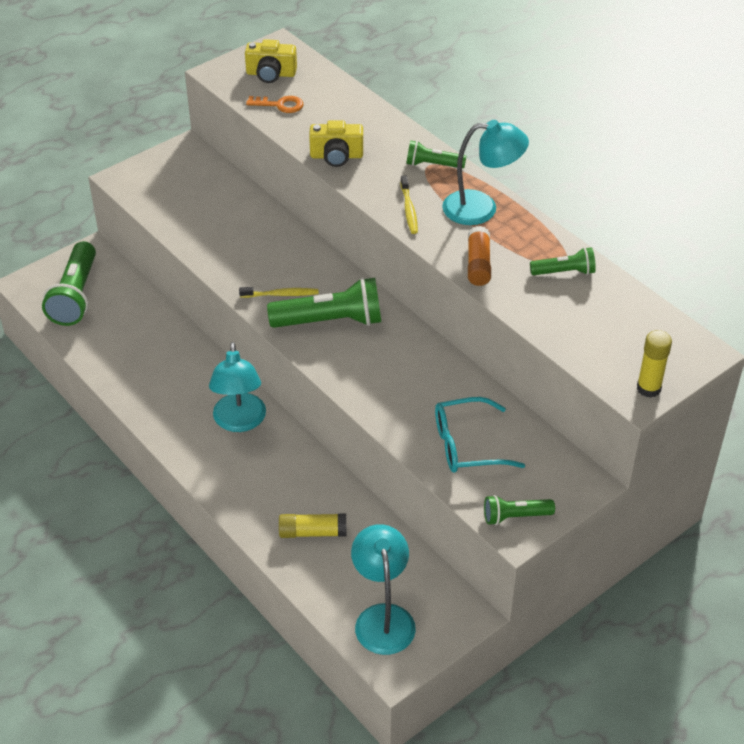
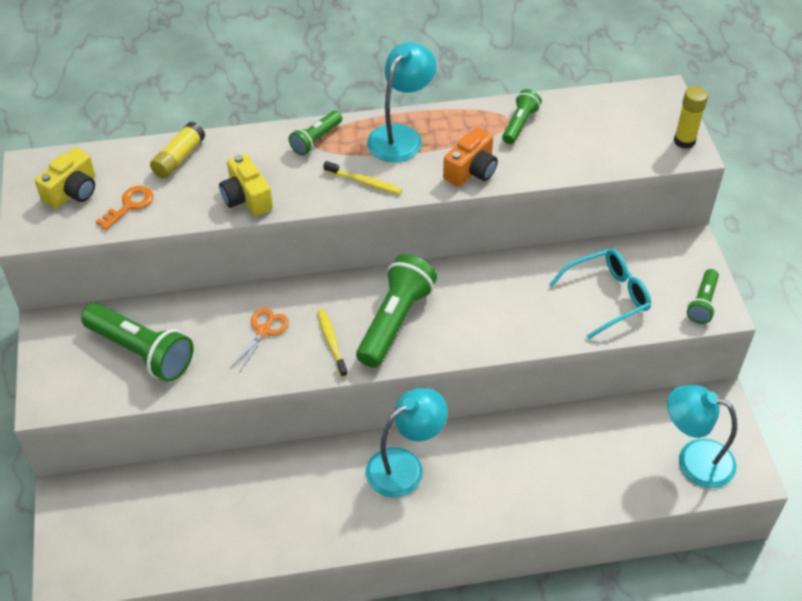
camera: 60 degrees left, 5 degrees up
(75, 296) = (122, 537): green flashlight -> green flashlight (142, 352)
(239, 422) = (405, 466): turquoise lamp -> turquoise lamp turned 60 degrees counterclockwise
(264, 253) = (263, 331): none -> orange scissors
(281, 294) = (331, 342): yellow toothbrush -> yellow toothbrush turned 45 degrees counterclockwise
(313, 532) = (573, 468): yellow glue stick -> yellow glue stick (179, 158)
(336, 156) = (246, 198): yellow camera -> yellow camera turned 120 degrees clockwise
(467, 445) = (607, 297): turquoise glasses -> turquoise glasses turned 135 degrees counterclockwise
(478, 264) = (471, 170): orange glue stick -> orange camera

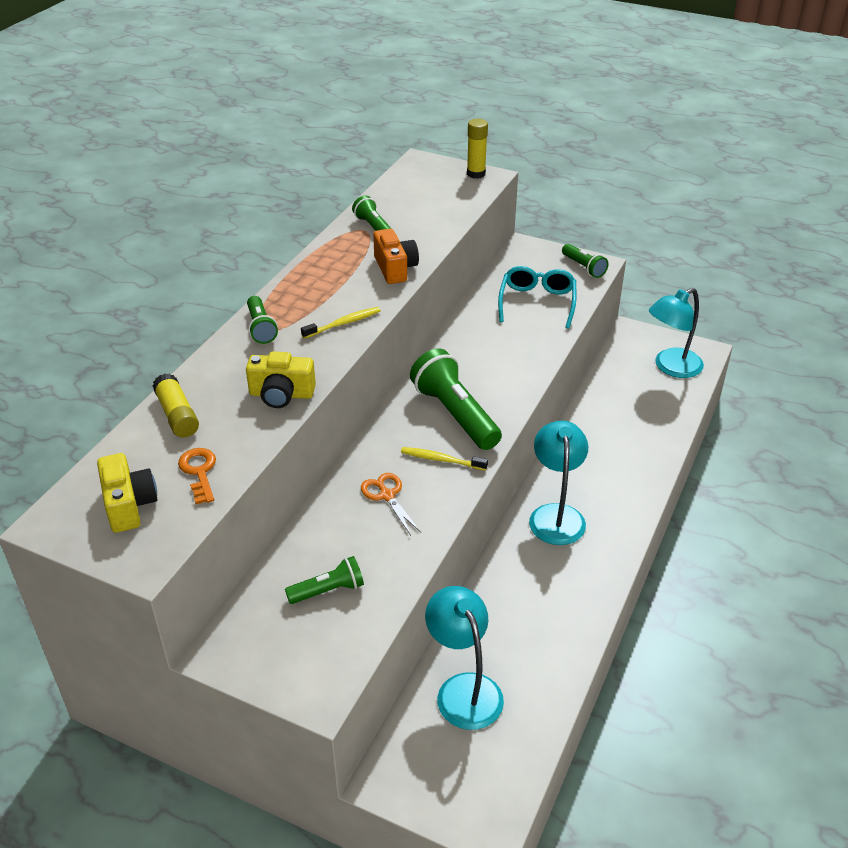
camera: 55 degrees left, 10 degrees down
(142, 352) = (328, 590): green flashlight -> green flashlight, size x0.54
(401, 136) = (314, 284): turquoise lamp -> turquoise lamp (463, 689)

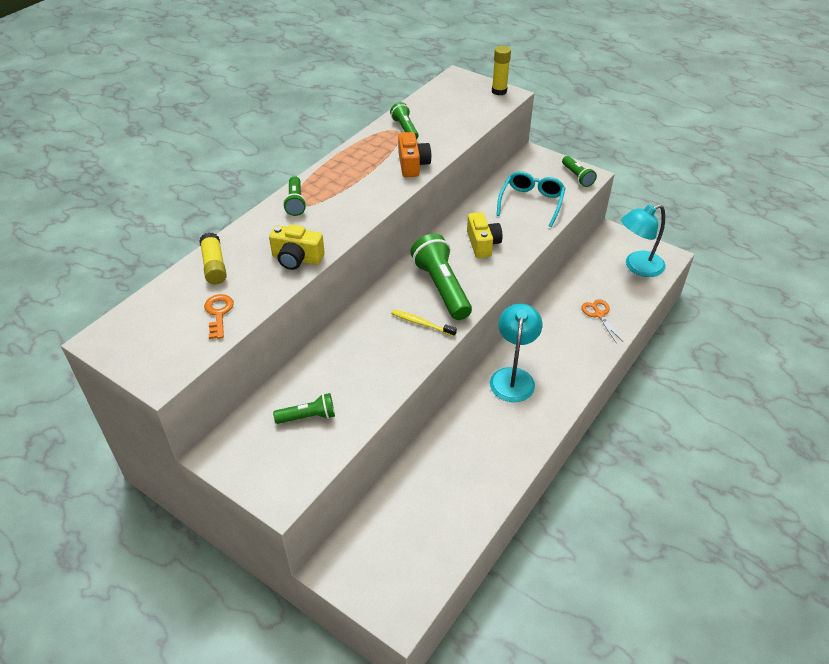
camera: 10 degrees right, 5 degrees up
(129, 505) = (160, 333): yellow camera -> yellow camera (482, 244)
(343, 323) = (360, 206): yellow toothbrush -> none
(387, 495) = (372, 347): orange scissors -> orange scissors (599, 314)
(463, 689) = (406, 506): turquoise lamp -> none

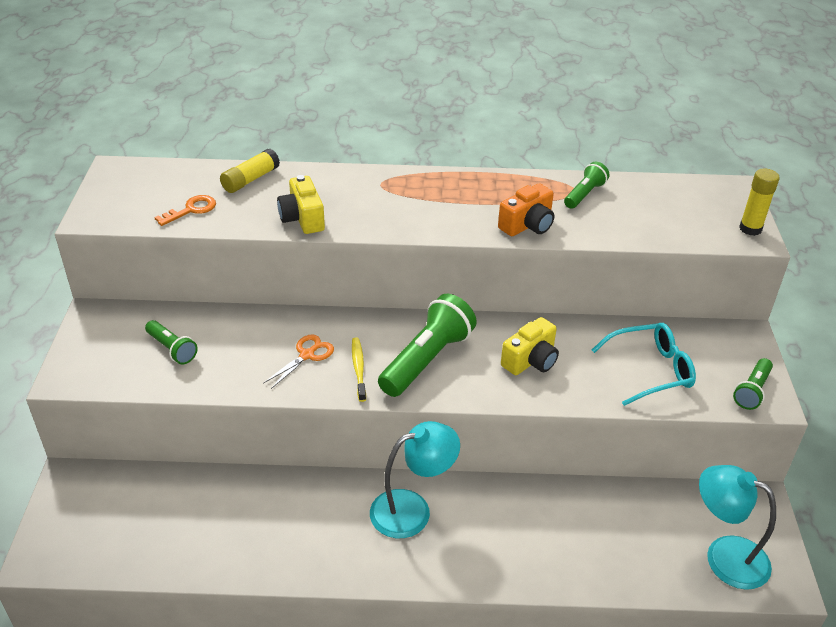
camera: 55 degrees right, 5 degrees down
(295, 203) = (383, 182): green flashlight -> none
(599, 314) = (591, 550): orange scissors -> orange scissors (307, 355)

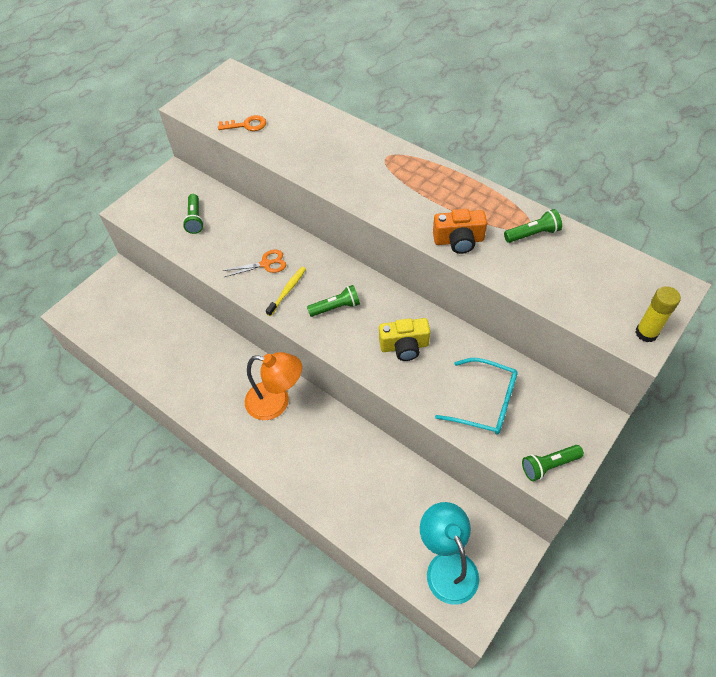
camera: 40 degrees right, 15 degrees up
(250, 179) = (304, 116): yellow glue stick -> none
(302, 218) = (307, 162): yellow camera -> none
(412, 509) = (276, 402): turquoise lamp -> orange lamp
(427, 359) = (336, 307): green flashlight -> green flashlight, size x0.54

